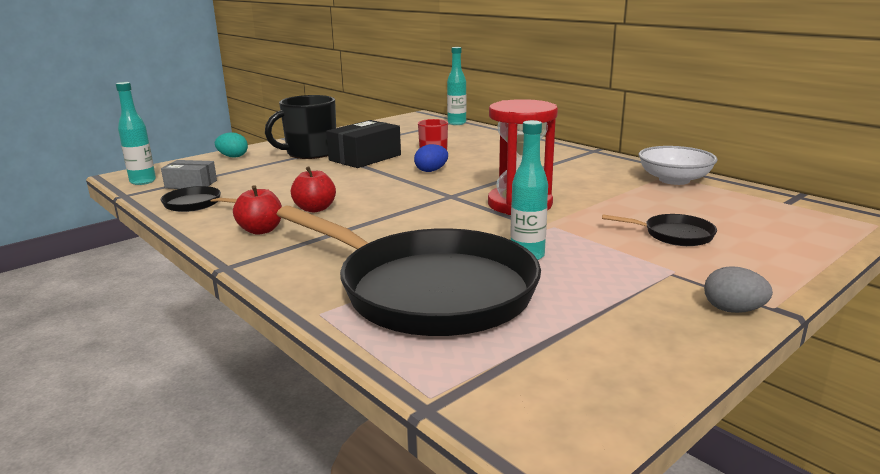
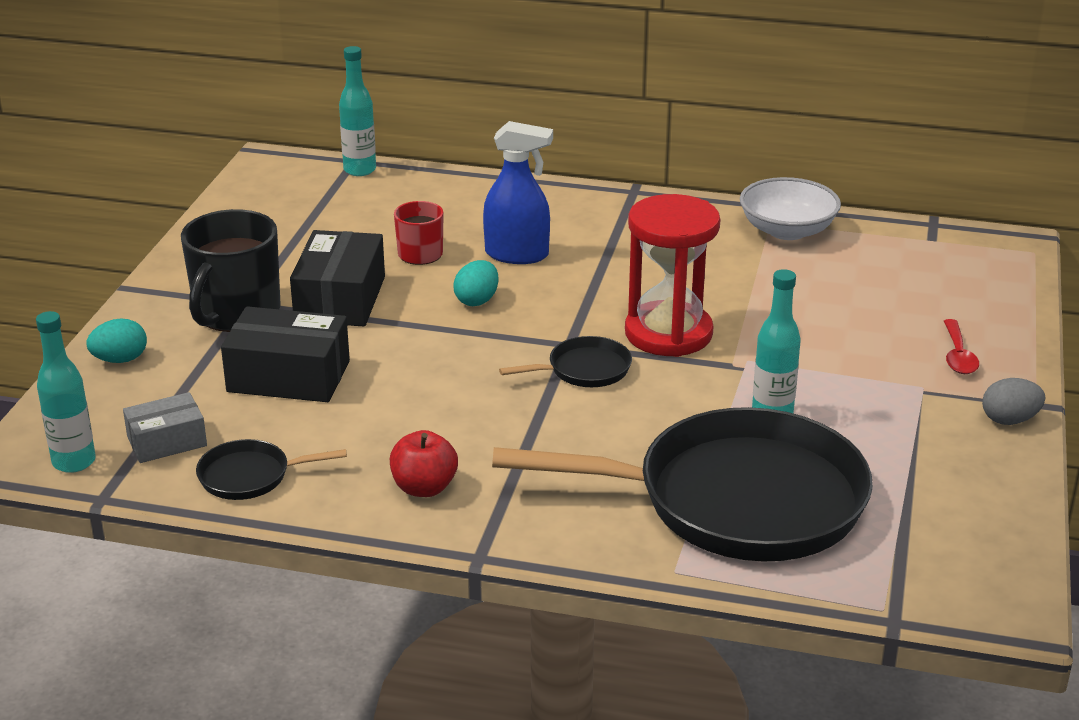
camera: 35 degrees left, 10 degrees up
(287, 176) = (288, 376): none -> black box
(315, 209) = (432, 427): red apple -> none
(431, 171) = (477, 300): blue egg -> turquoise egg
(484, 160) = (517, 255): none -> blue spray bottle
(674, 235) = (875, 332): black pan -> black pan (584, 370)
(731, 262) = (958, 356): none -> red spoon

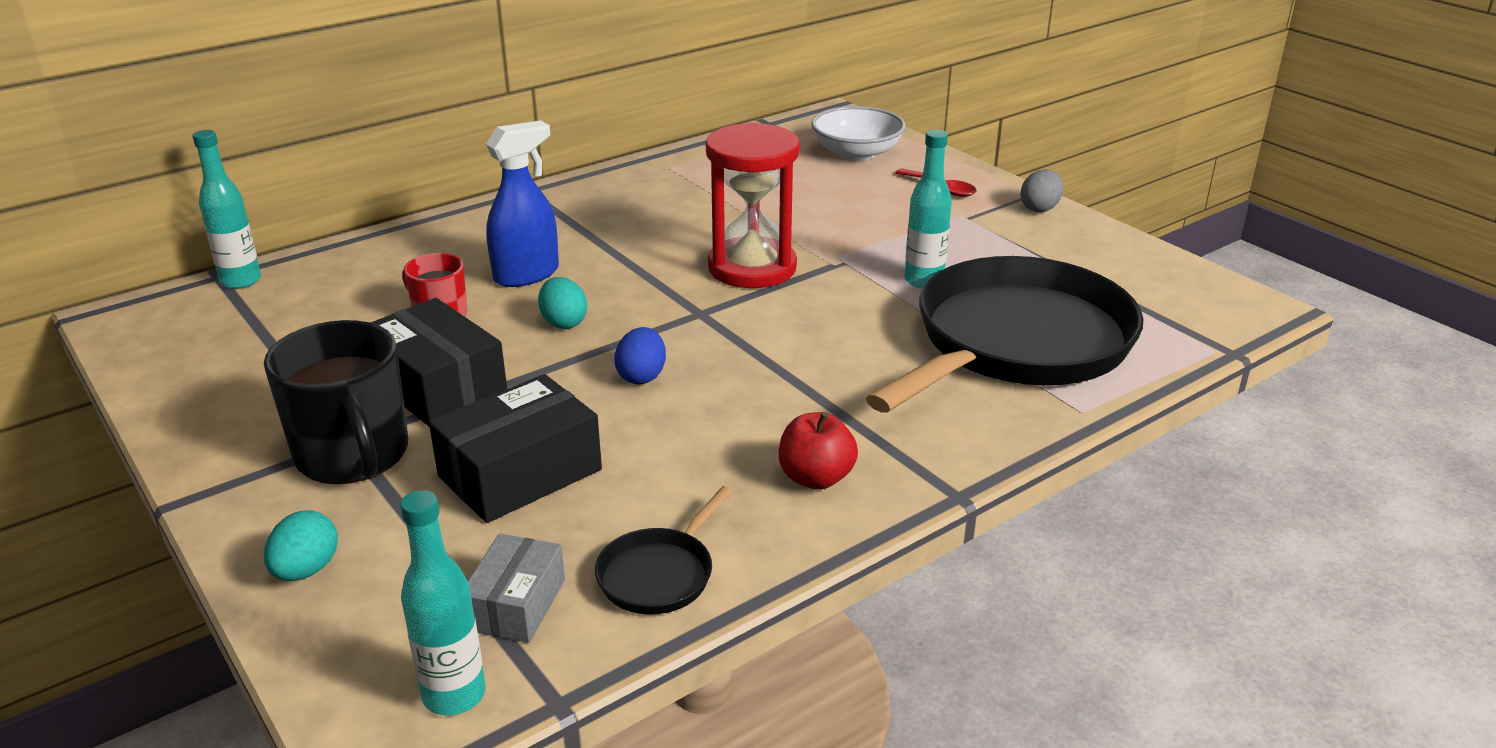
camera: 50 degrees left, 0 degrees up
(453, 363) = (642, 376): none -> blue egg
(584, 370) = (748, 323): black pan -> none
(787, 230) = (690, 167): white bowl -> white bowl (856, 153)

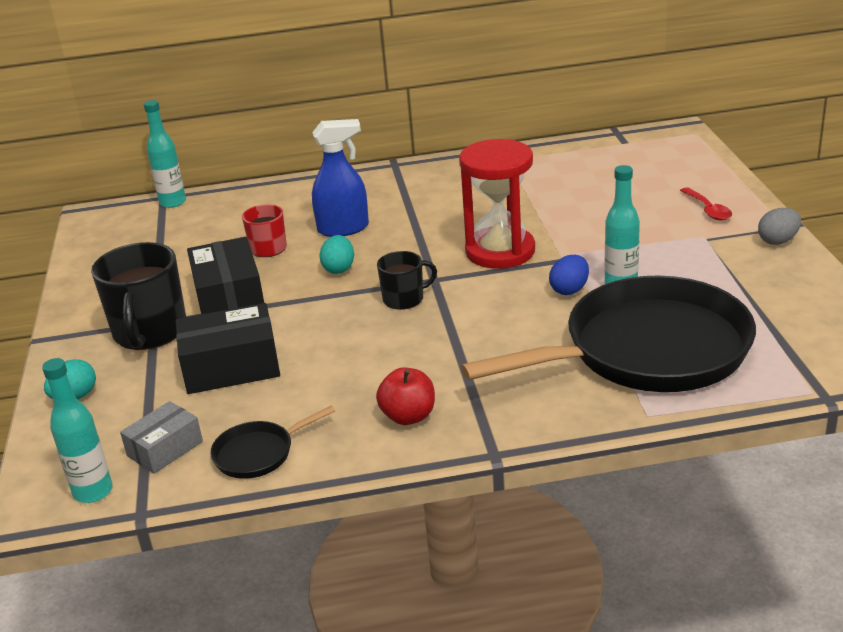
camera: 30 degrees right, 0 degrees up
(642, 376) = (357, 318): blue egg -> blue egg (569, 290)
(683, 342) = (404, 299): none -> black mug
(856, 153) = (665, 168): white bowl -> none

